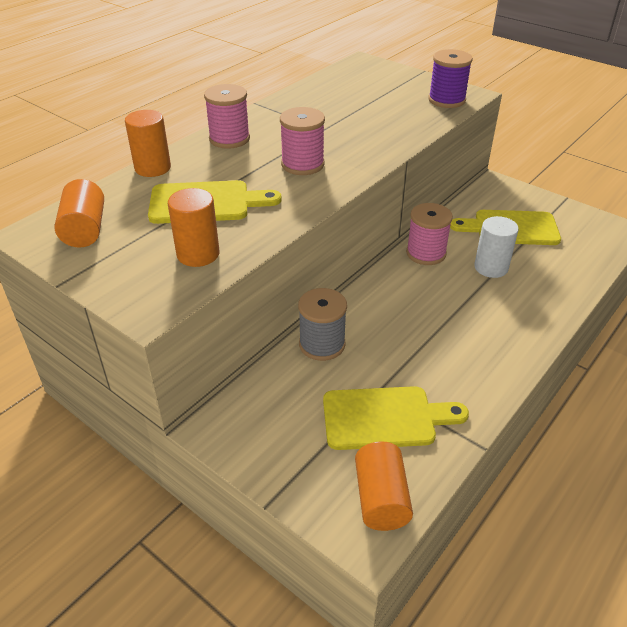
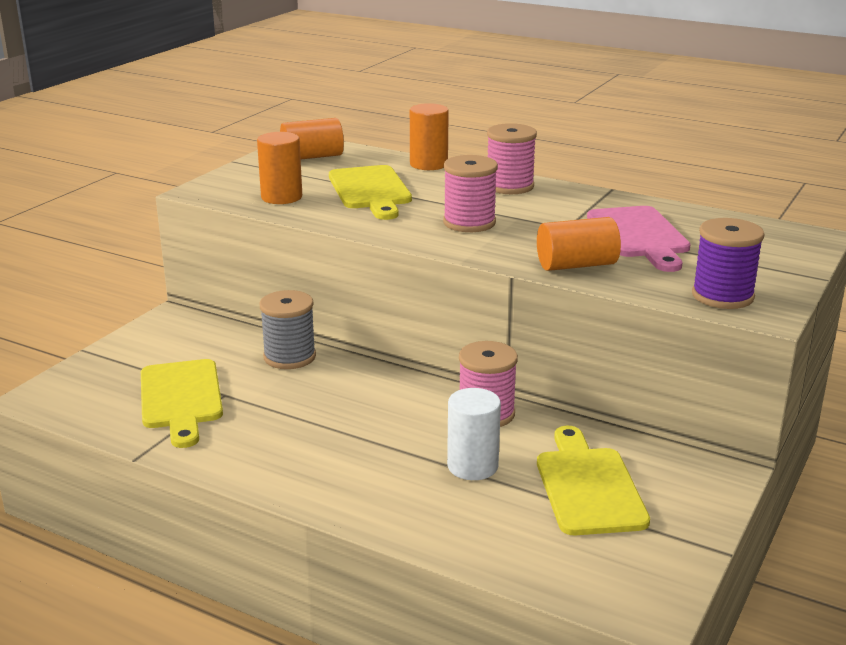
camera: 80 degrees right, 15 degrees down
(348, 108) = (639, 236): none -> pink cutting board
(381, 498) = (79, 401): orange cylinder -> orange cylinder (576, 265)

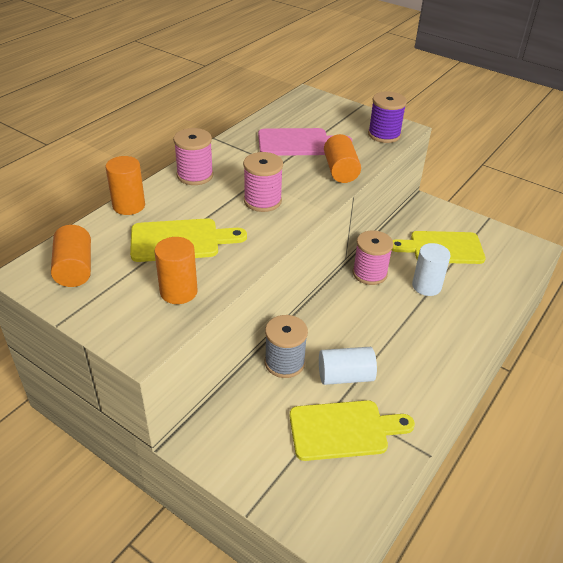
camera: 85 degrees left, 15 degrees up
(268, 398) = (345, 376): none -> white cylinder

